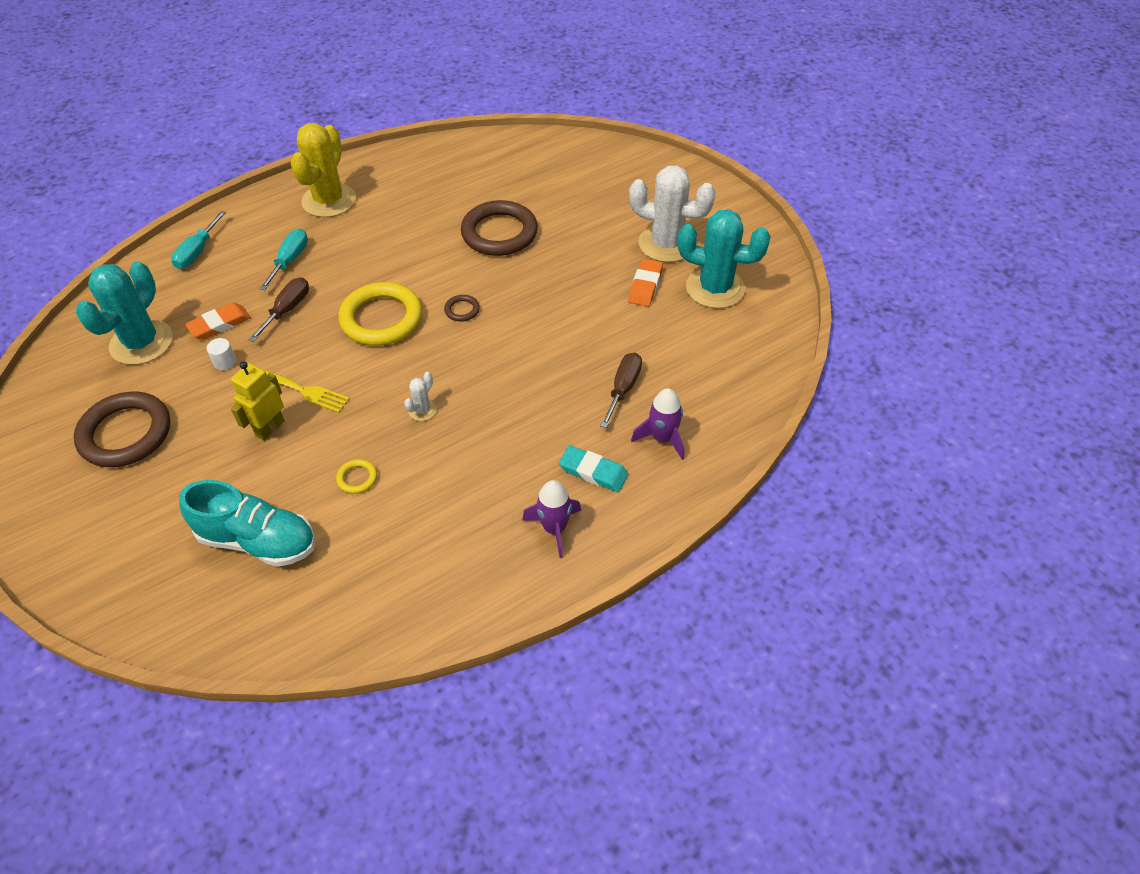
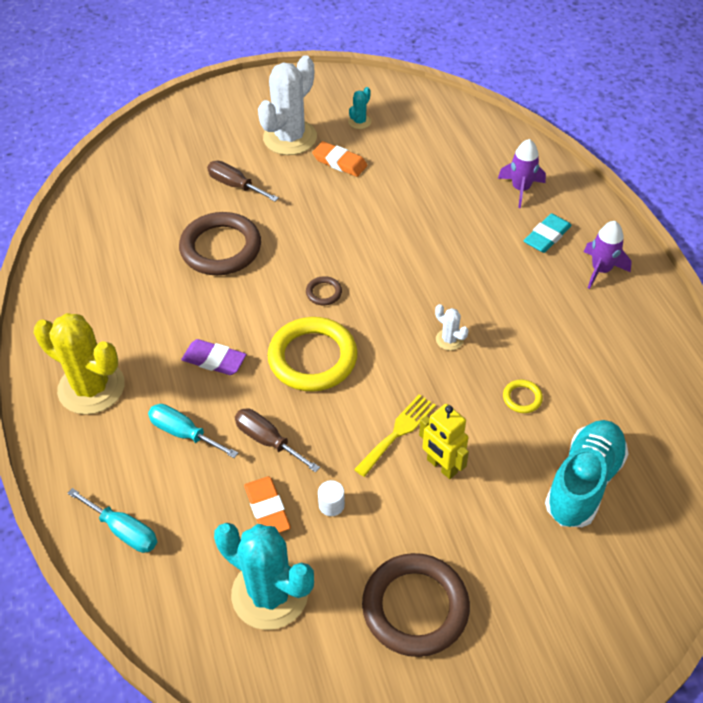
camera: 75 degrees left, 0 degrees up
(368, 259) = (214, 360): none -> purple eraser
(623, 388) = (460, 201): brown screwdriver -> brown screwdriver (235, 185)
(715, 288) = (359, 122): turquoise cactus -> turquoise cactus, size x0.43

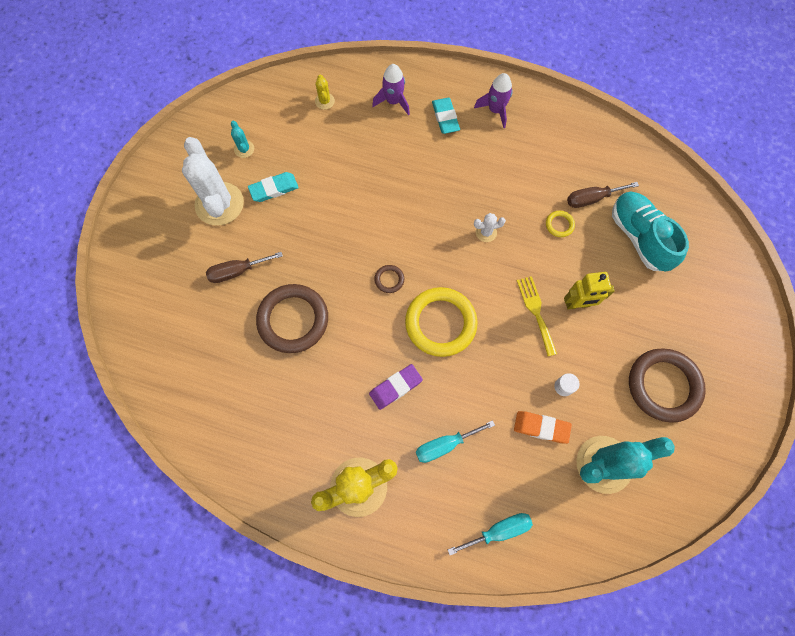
camera: 55 degrees left, 20 degrees up
(268, 440) = (488, 394): brown screwdriver -> brown screwdriver (591, 199)
(339, 162) = (274, 189): orange eraser -> turquoise eraser
(466, 143) = (324, 101): none -> yellow cactus

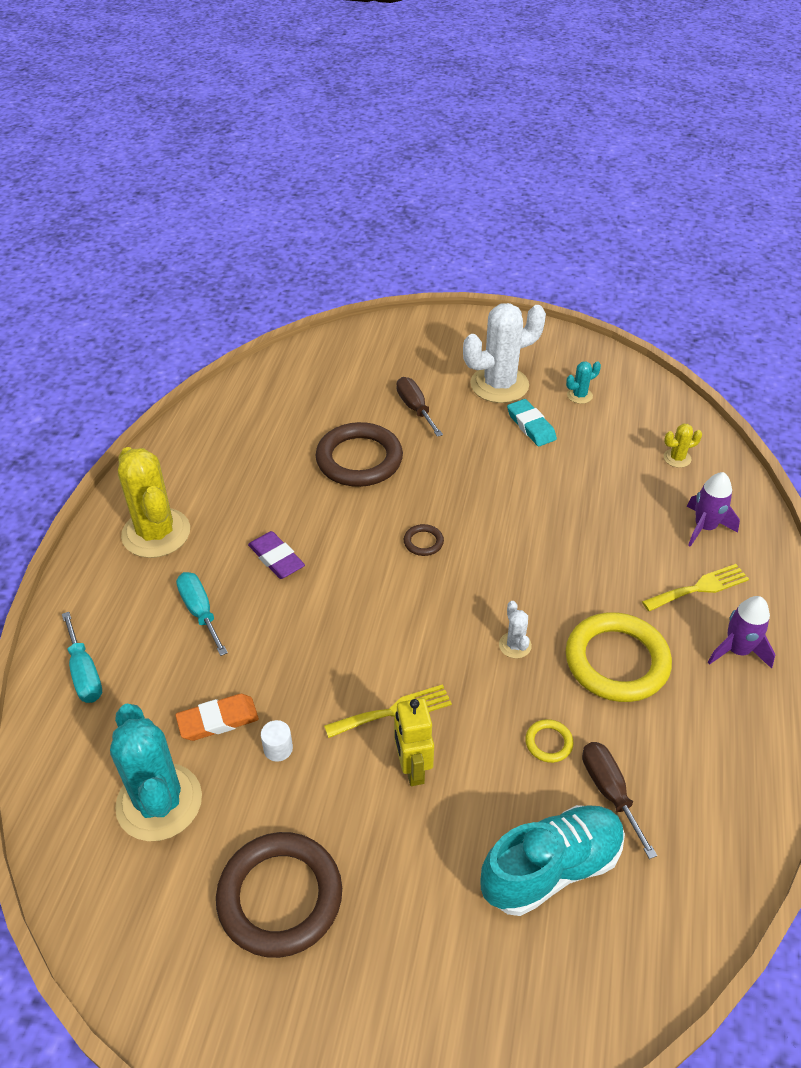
camera: 85 degrees right, 25 degrees down
(440, 323) = (366, 599): yellow ring -> yellow ring (616, 661)
(445, 118) = (699, 588): turquoise eraser -> yellow fork
(541, 427) = (218, 720): orange eraser -> orange eraser turned 60 degrees clockwise

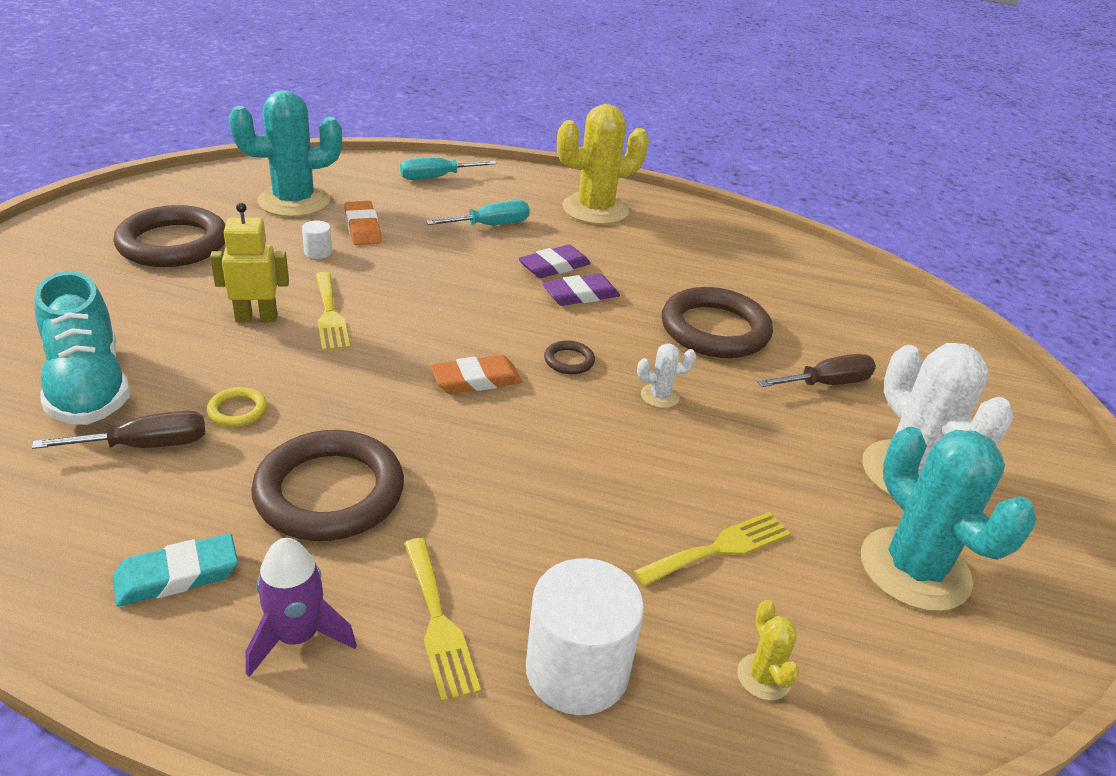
camera: 90 degrees right, 10 degrees down
(323, 539) = (580, 295): none -> purple eraser
(464, 595) = (476, 380): none -> orange eraser
(515, 645) = (387, 408): white cactus -> white cactus (660, 396)
(531, 426) = (815, 493): turquoise eraser -> turquoise eraser (177, 575)
(579, 395) = (914, 569): turquoise cactus -> turquoise cactus, size x2.30
(594, 469) = (719, 548): none -> yellow fork
(616, 661) = (329, 492): yellow ring -> brown ring
(704, 527) = (577, 670): purple rocket -> white cylinder

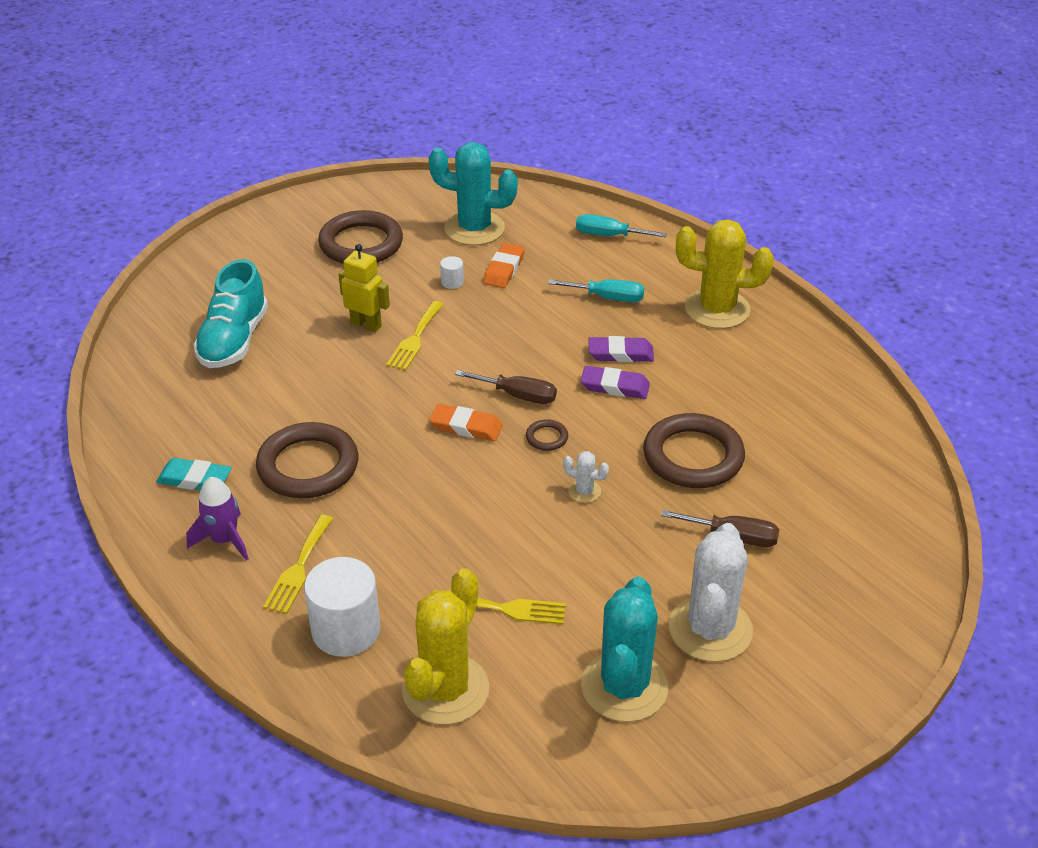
camera: 40 degrees right, 5 degrees up
(146, 445) = (236, 393): brown screwdriver -> brown screwdriver (518, 395)
(237, 410) = (301, 390): yellow ring -> none
(763, 677) = (445, 689): yellow cactus -> yellow cactus, size x2.30

